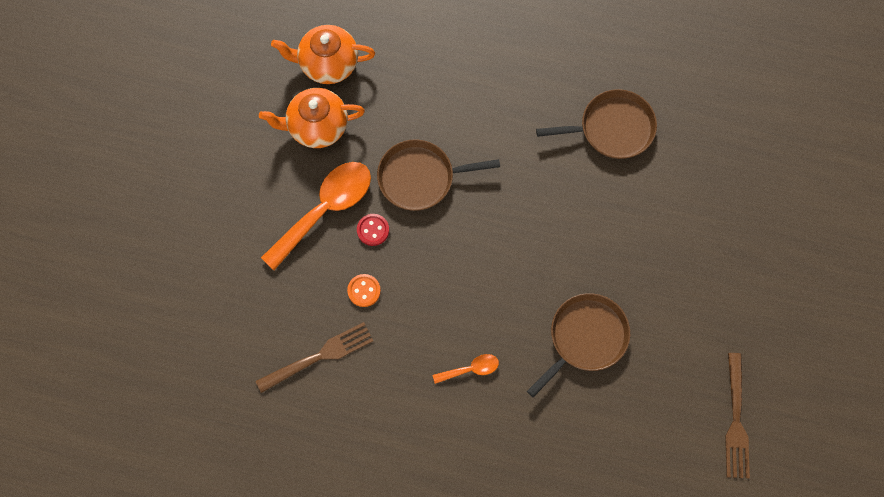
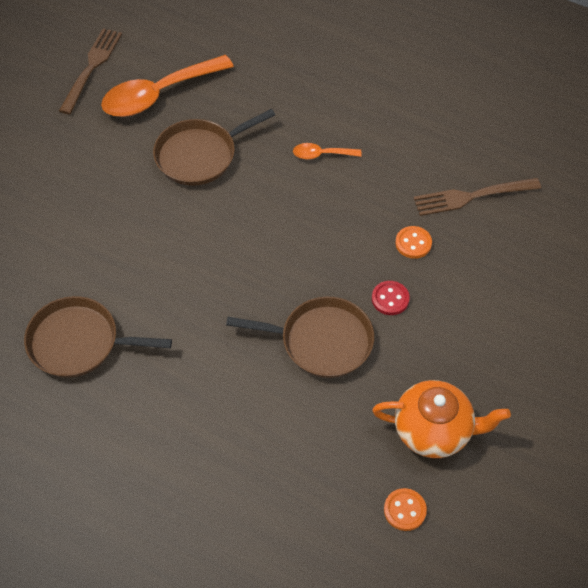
camera: 165 degrees left, 15 degrees down
(325, 210) = (440, 332): orange spoon -> orange spoon (158, 94)
(327, 64) = (405, 510): orange teapot -> orange button

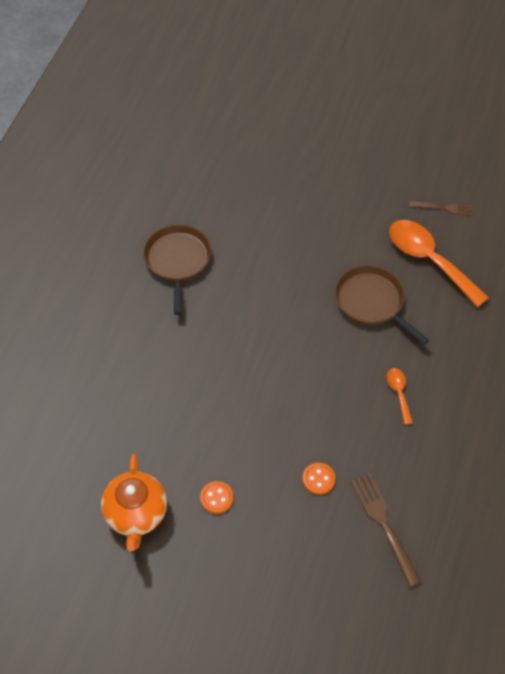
camera: 80 degrees right, 0 degrees up
(92, 67) = (444, 208): brown fork -> brown fork, size x0.63
(321, 341) = (206, 420): brown pan -> none
(390, 299) = (256, 467): red button -> none
(405, 510) = (65, 499): orange button -> orange button (216, 498)

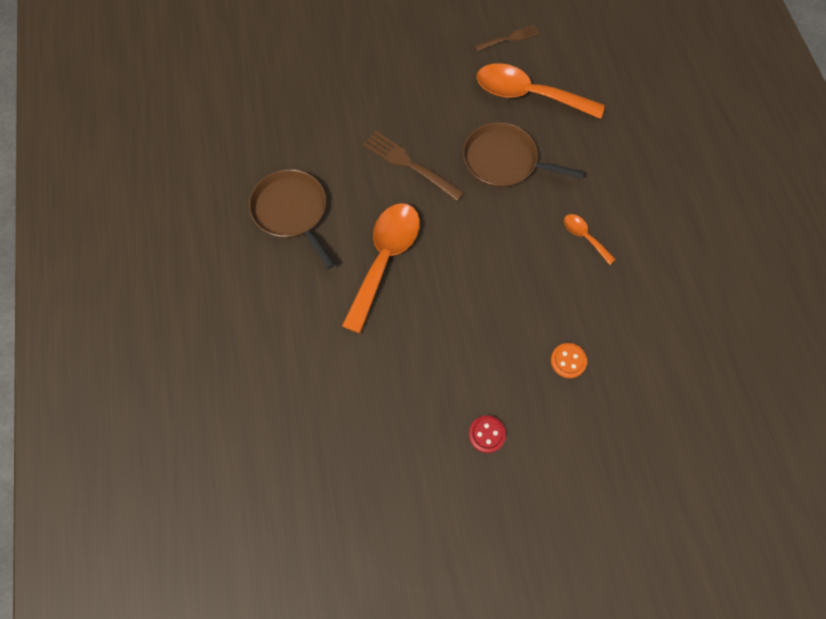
camera: 30 degrees left, 10 degrees up
(136, 514) = (420, 497): orange teapot -> none
(216, 498) = (487, 434): orange button -> red button
(225, 330) = (385, 259): none -> orange spoon
(384, 524) = (653, 371): brown fork -> brown fork (409, 164)

